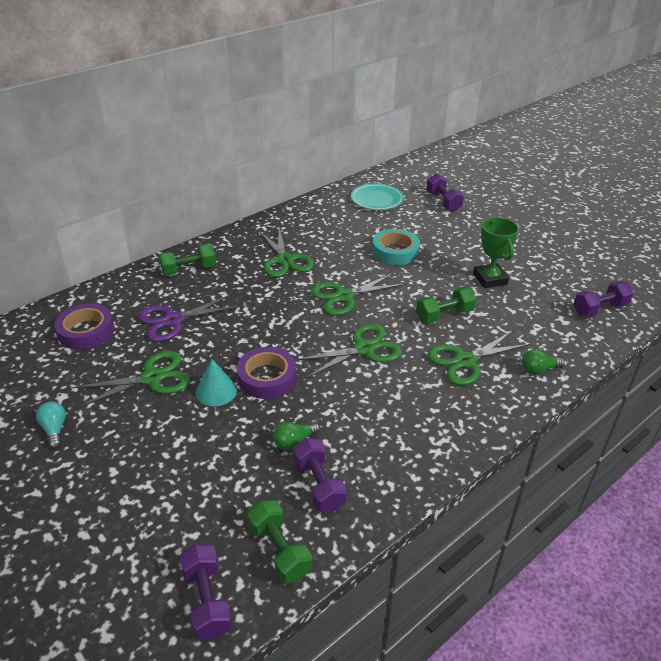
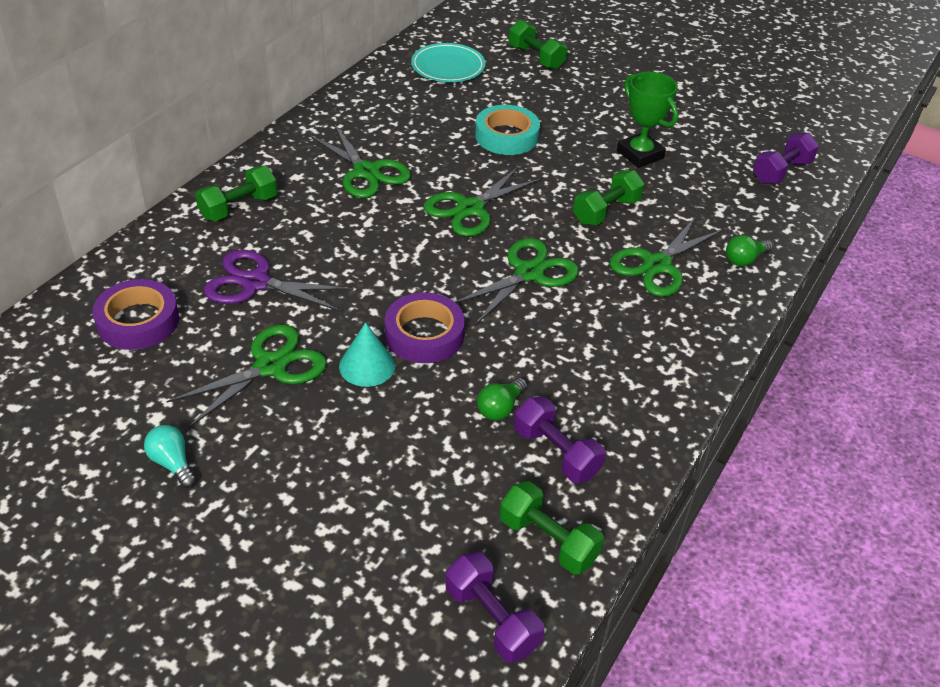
camera: 20 degrees left, 5 degrees up
(173, 320) = (255, 283): purple scissors -> purple scissors turned 60 degrees clockwise
(443, 202) = (536, 58): purple dumbbell -> green dumbbell

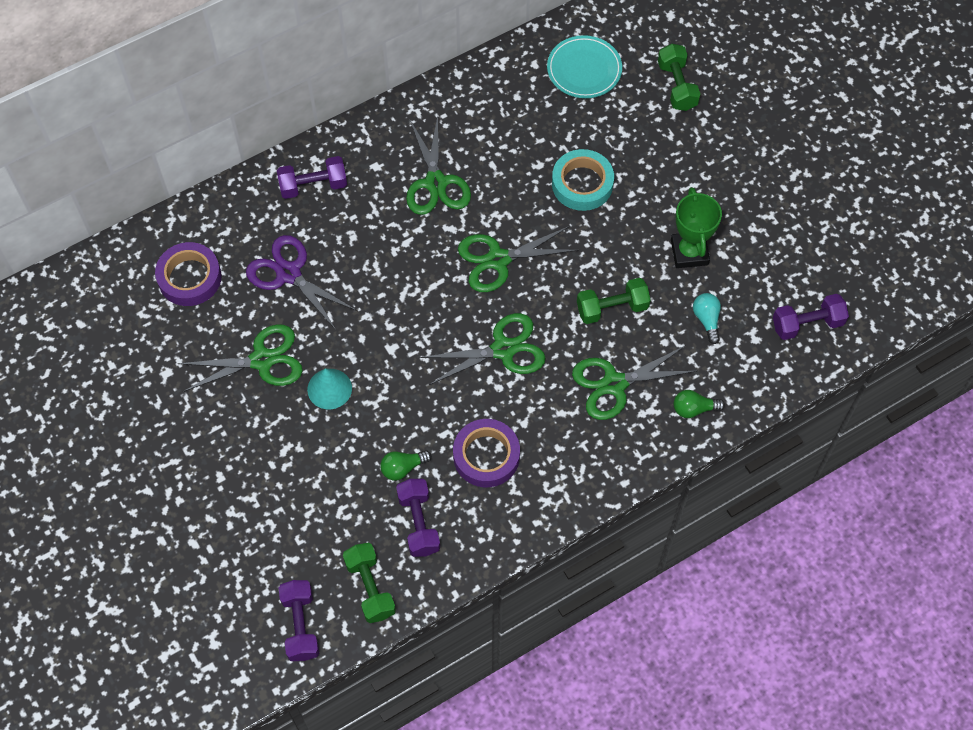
camera: 30 degrees right, 20 degrees up
(172, 463) = (161, 416): turquoise light bulb -> turquoise light bulb (707, 319)
(238, 207) = (313, 185): green dumbbell -> purple dumbbell
(424, 334) = (386, 377): purple tape -> purple tape (486, 456)

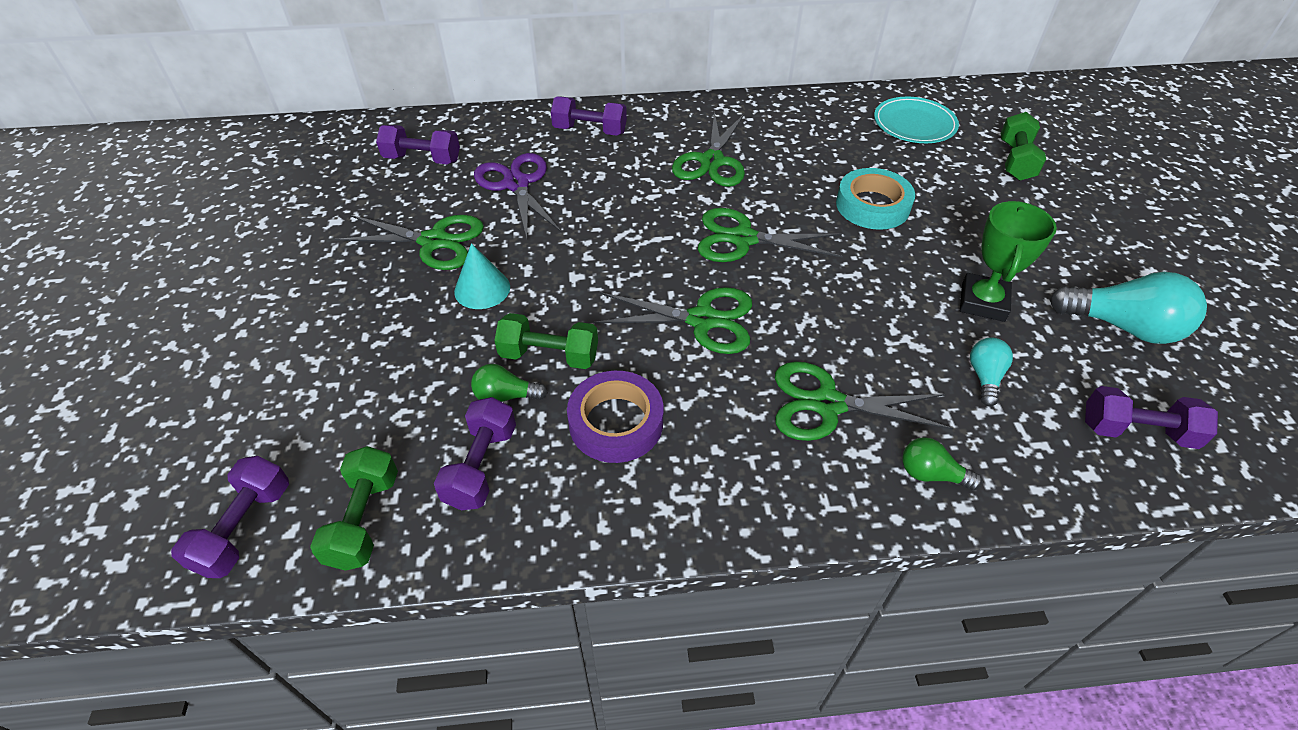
camera: 25 degrees right, 15 degrees down
(189, 278) = (422, 159): purple tape -> purple dumbbell
(612, 308) = (859, 324): green dumbbell -> green dumbbell (549, 355)
(786, 237) = (1123, 327): none -> turquoise light bulb

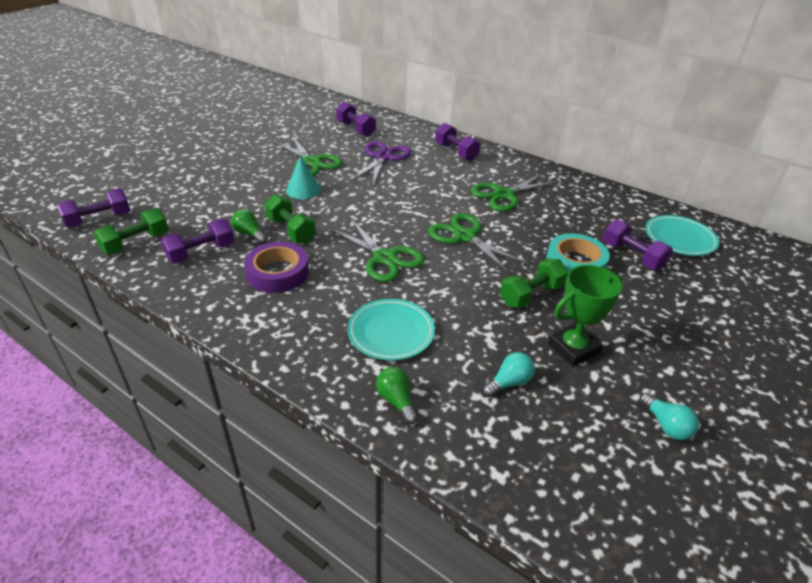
camera: 40 degrees right, 10 degrees down
(827, 404) = (391, 332): green scissors -> turquoise plate
(1015, 161) = (734, 294): green dumbbell -> green dumbbell (531, 295)
(1123, 327) = (666, 425): turquoise light bulb -> turquoise light bulb, size x0.53
(1136, 431) = (575, 481): purple dumbbell -> purple dumbbell (632, 256)

